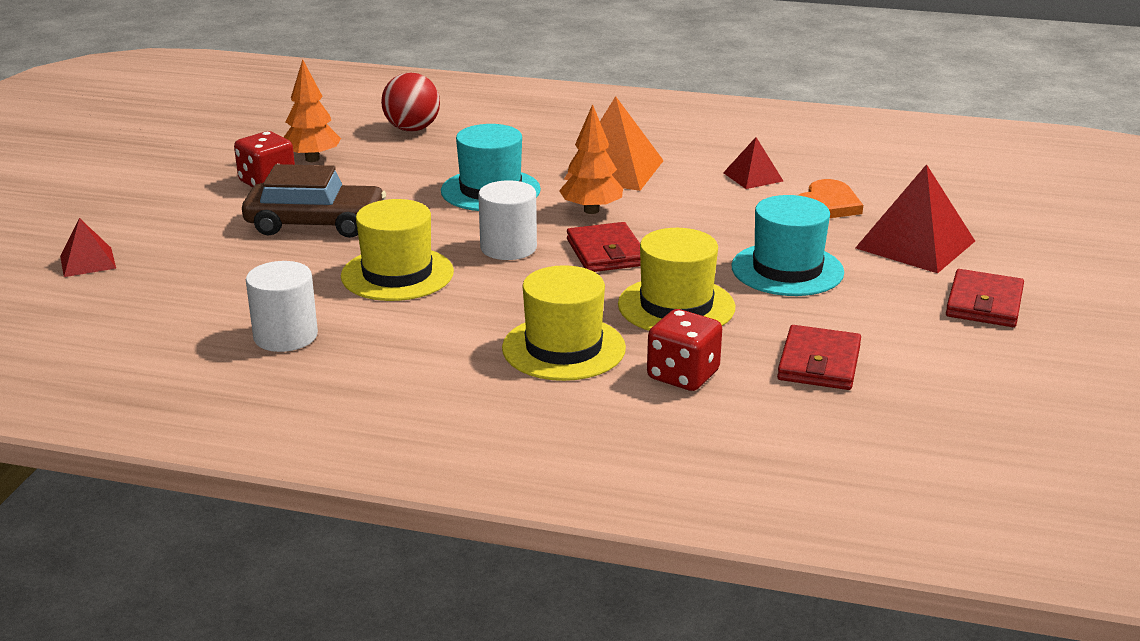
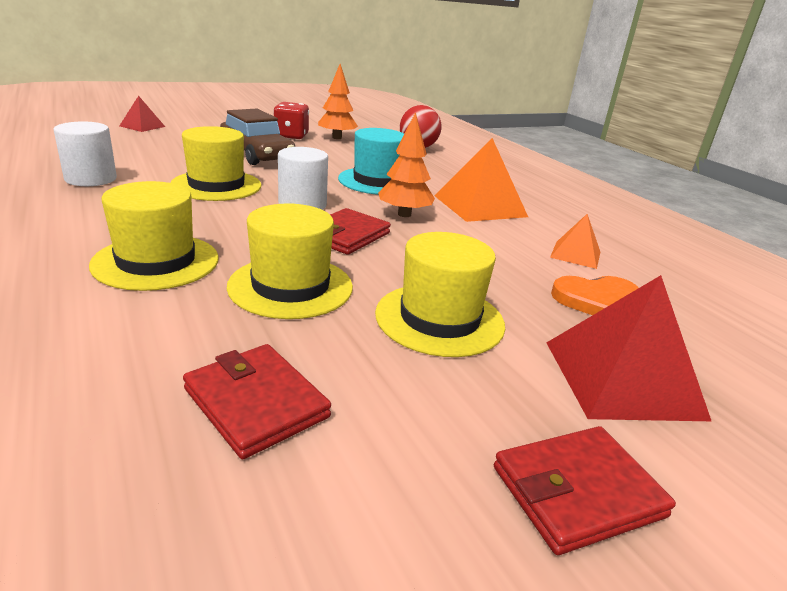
camera: 45 degrees right, 0 degrees up
(683, 375) = (150, 328): red dice -> none
(753, 177) = (575, 254): red pyramid -> orange pyramid
(787, 270) = (439, 319): turquoise hat -> yellow hat
(819, 363) = (256, 403): red wallet -> red wallet turned 75 degrees clockwise

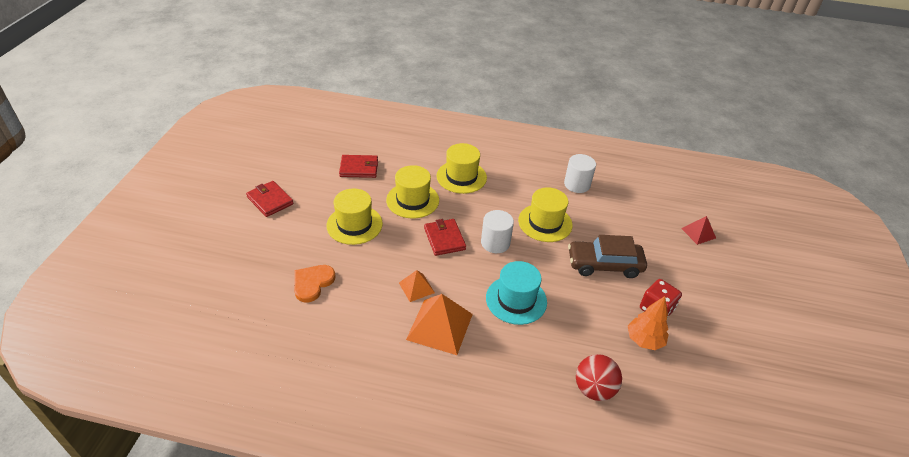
camera: 130 degrees right, 15 degrees up
(404, 214) = (453, 277): orange tree -> none
(575, 254) = (349, 317): orange pyramid -> orange pyramid (416, 287)
(577, 491) = (270, 200): red wallet -> red wallet turned 60 degrees counterclockwise
(621, 378) = (279, 245): red pyramid -> none

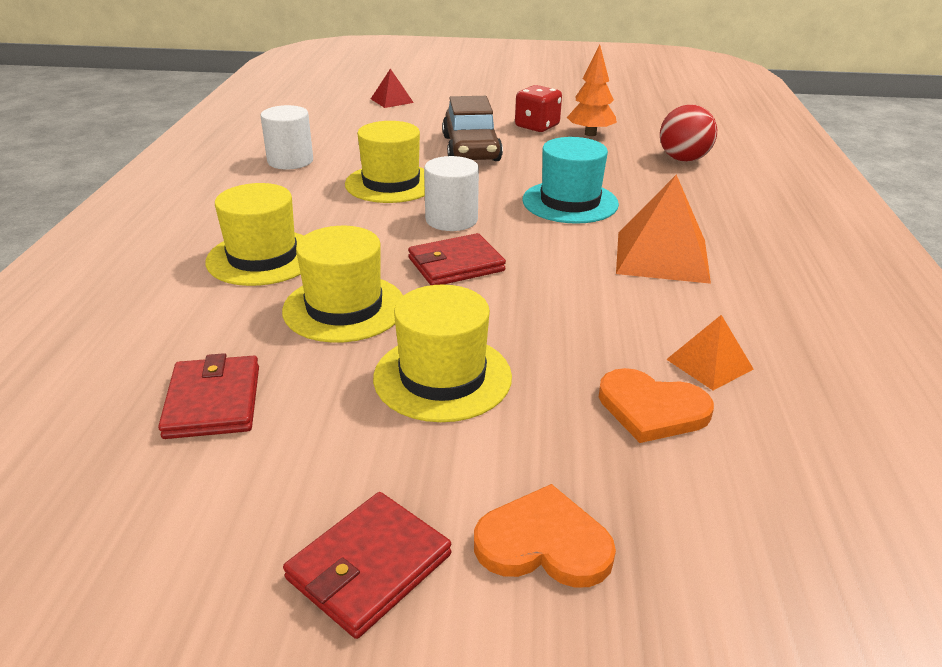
camera: 95 degrees left, 10 degrees down
(260, 238) = (544, 543): none -> orange heart
(416, 287) = (591, 283): orange pyramid -> orange pyramid (709, 364)

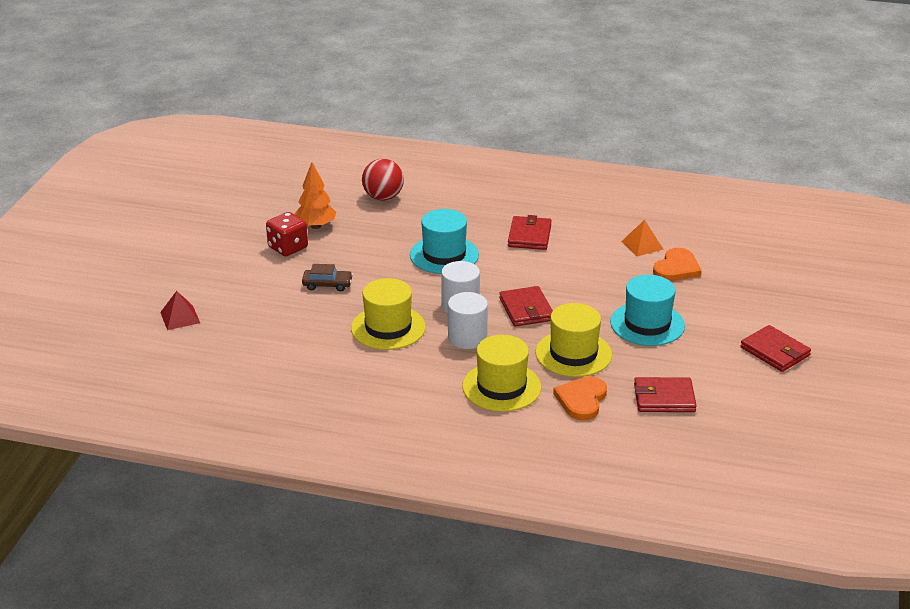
camera: 80 degrees left, 0 degrees up
(290, 161) = (322, 377): white cylinder -> white cylinder (467, 338)
(442, 377) = (647, 324): yellow hat -> turquoise hat
(471, 149) = (327, 285): brown car -> brown car, size x0.53
(544, 543) = (761, 309): orange heart -> orange heart (581, 400)
(662, 256) = (529, 236): orange pyramid -> red wallet

